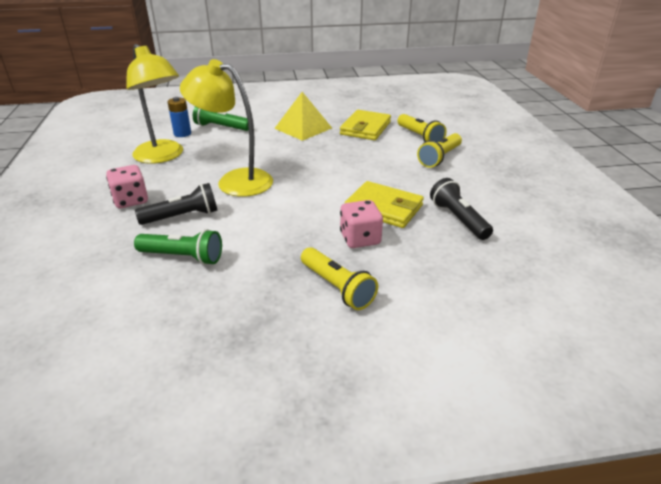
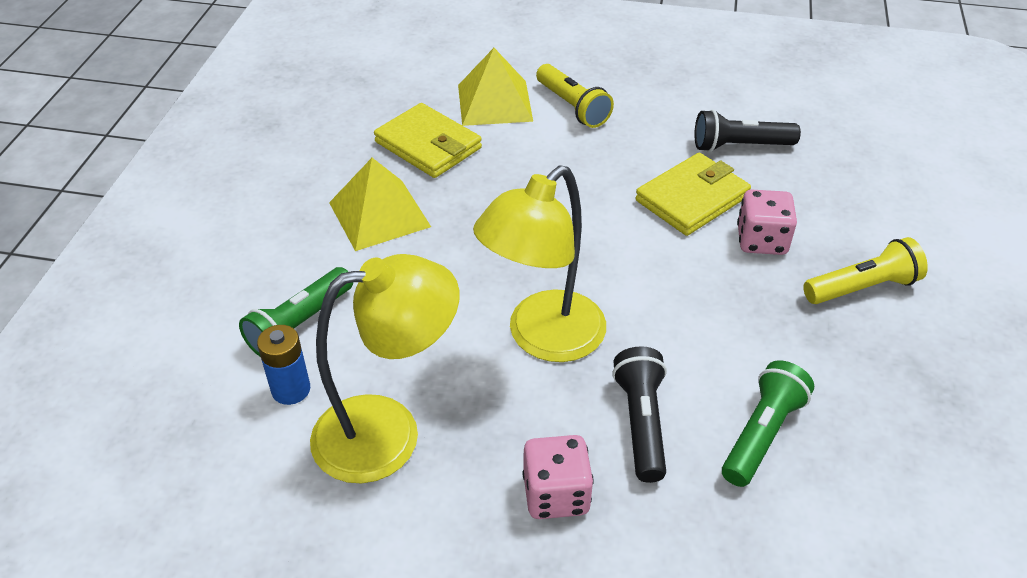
camera: 70 degrees left, 10 degrees up
(419, 137) = (495, 102): yellow flashlight -> yellow pyramid

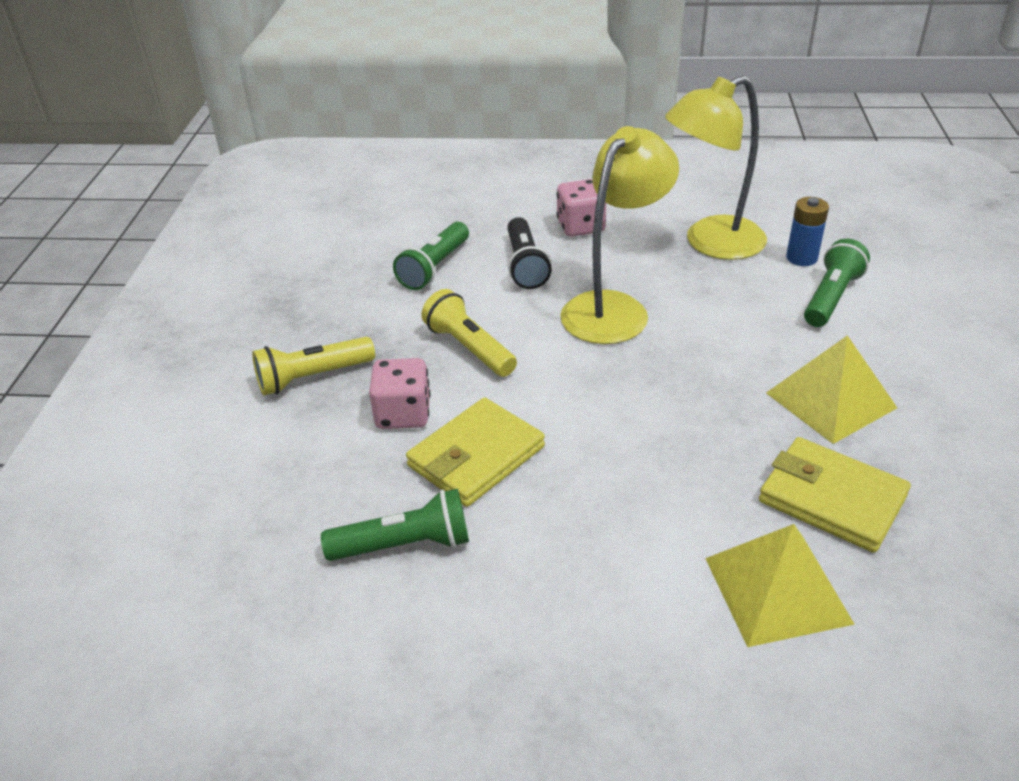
camera: 175 degrees right, 5 degrees down
(572, 107) = (654, 595): yellow flashlight -> yellow flashlight (469, 348)
(740, 146) = (404, 545): black flashlight -> green flashlight

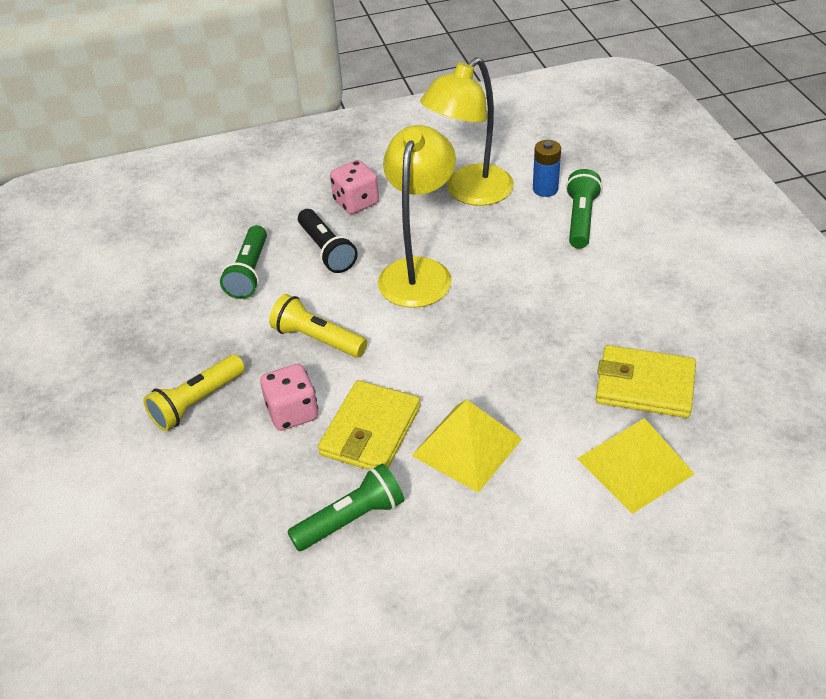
camera: 20 degrees left, 5 degrees up
(831, 400) = (614, 307): yellow pyramid -> yellow pyramid (467, 447)

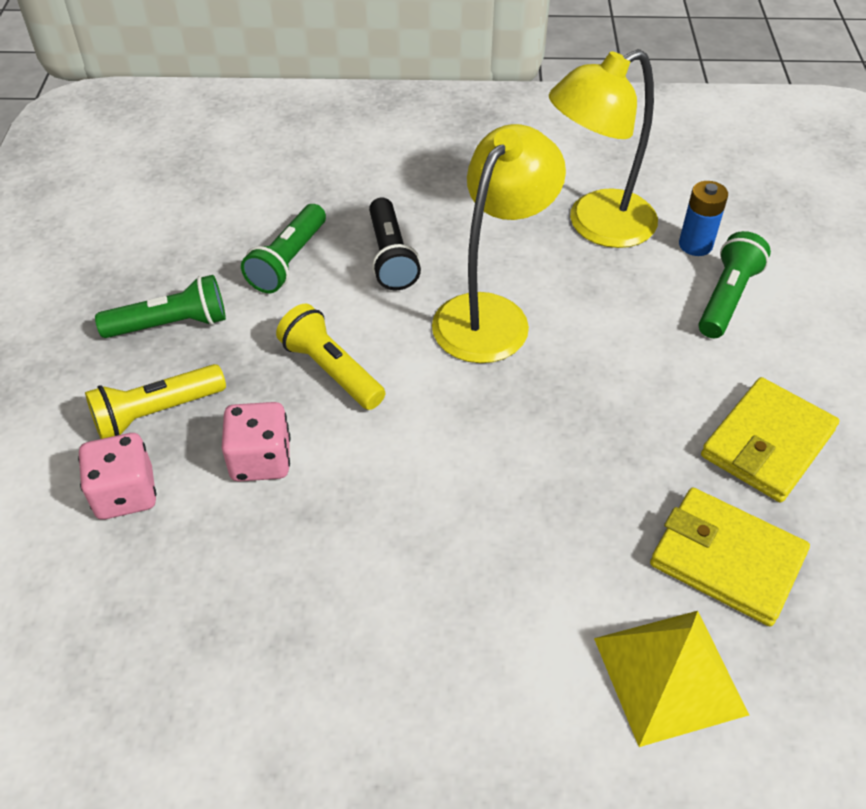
camera: 15 degrees right, 5 degrees up
(351, 519) = (269, 631): green flashlight -> green flashlight (170, 324)
(356, 202) = (451, 203): pink dice -> pink dice (125, 494)
(370, 431) = (344, 514): yellow wallet -> yellow wallet (767, 443)
(467, 447) = (456, 575): yellow pyramid -> none

